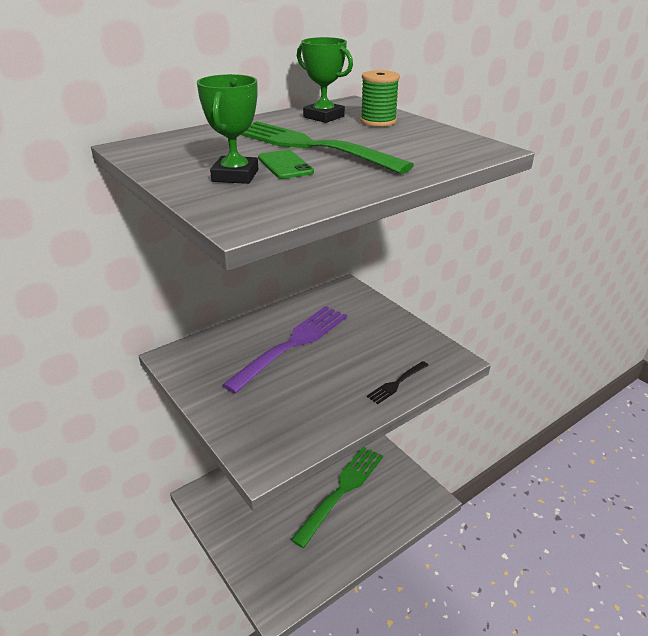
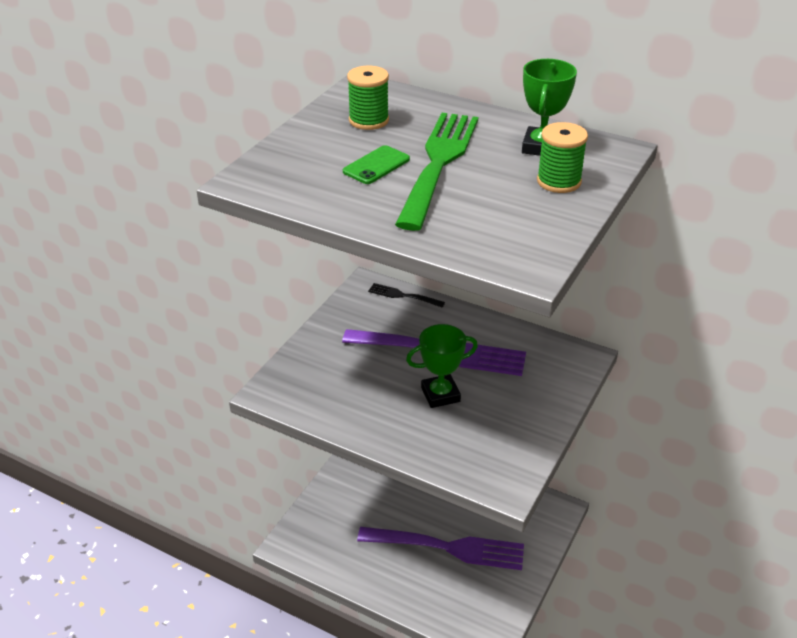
camera: 65 degrees right, 5 degrees up
(199, 155) = (368, 120): none -> green spool
(235, 176) = (333, 151): green trophy -> green trophy (440, 394)
(342, 491) = (448, 548): green fork -> purple fork
(396, 383) = (431, 448): black fork -> black fork (403, 295)

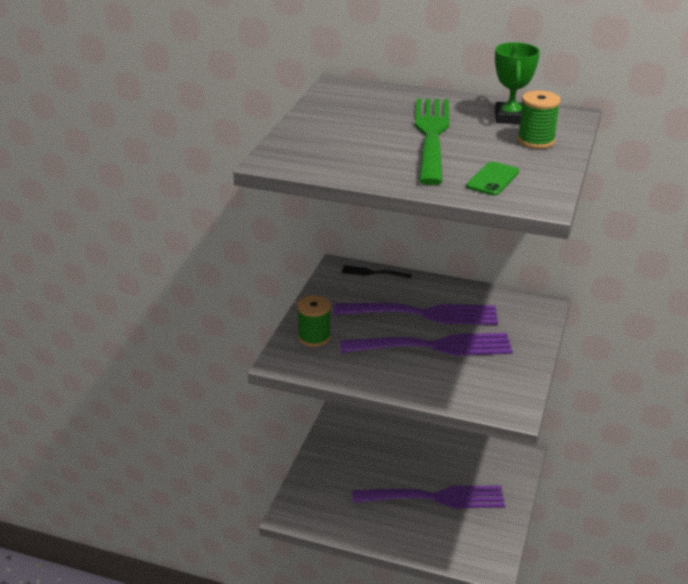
camera: 10 degrees left, 5 degrees down
(368, 120) = (356, 109): green spool -> green spool (314, 337)
(376, 165) = (380, 141): green phone -> green phone (493, 179)
(440, 394) = (433, 346): green trophy -> purple fork

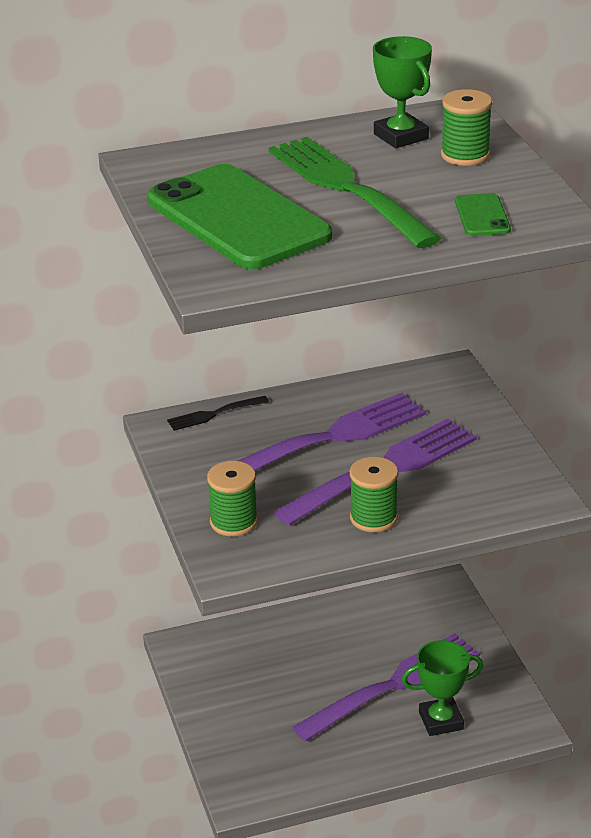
camera: 35 degrees left, 0 degrees up
(342, 131) = (237, 218): none -> green phone
(395, 371) = (373, 518): none -> green spool
(443, 534) = (441, 721): none -> green trophy

